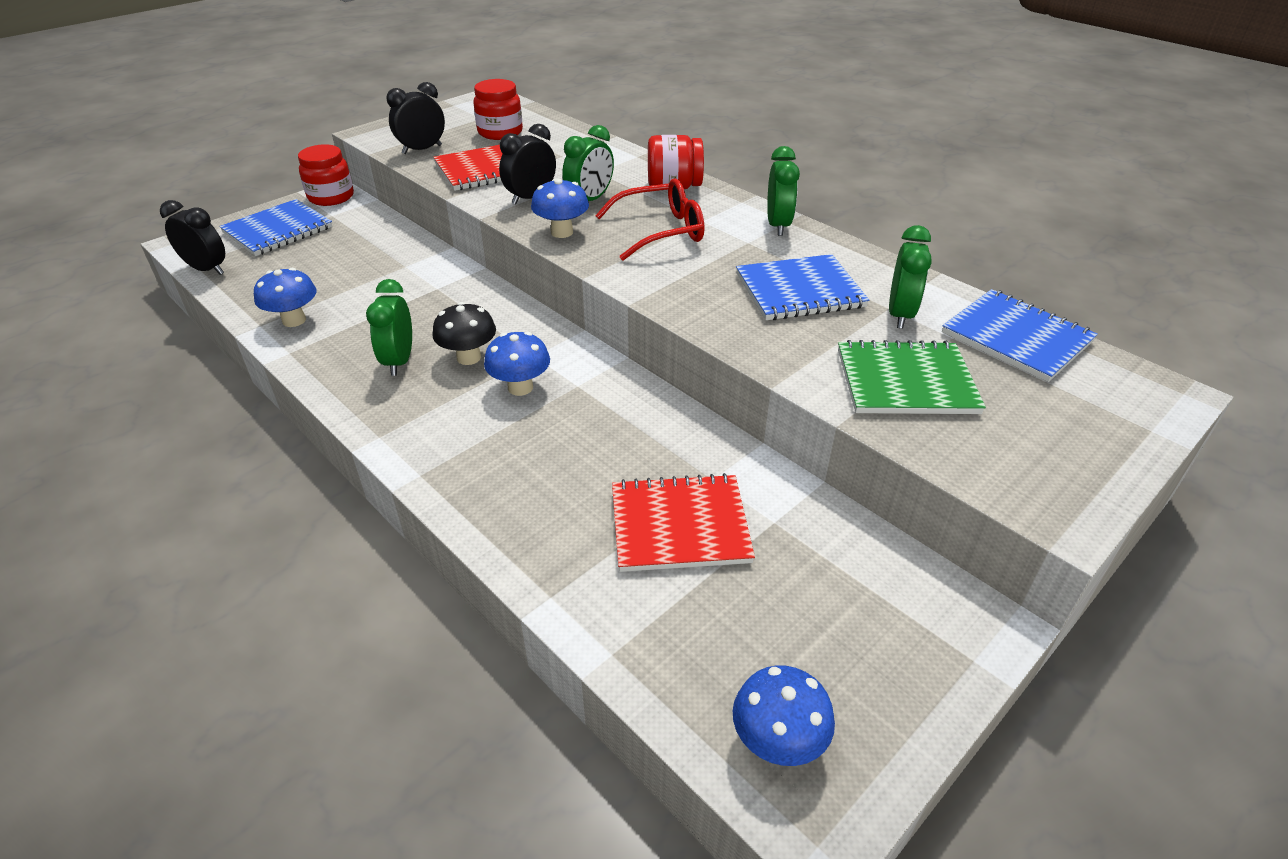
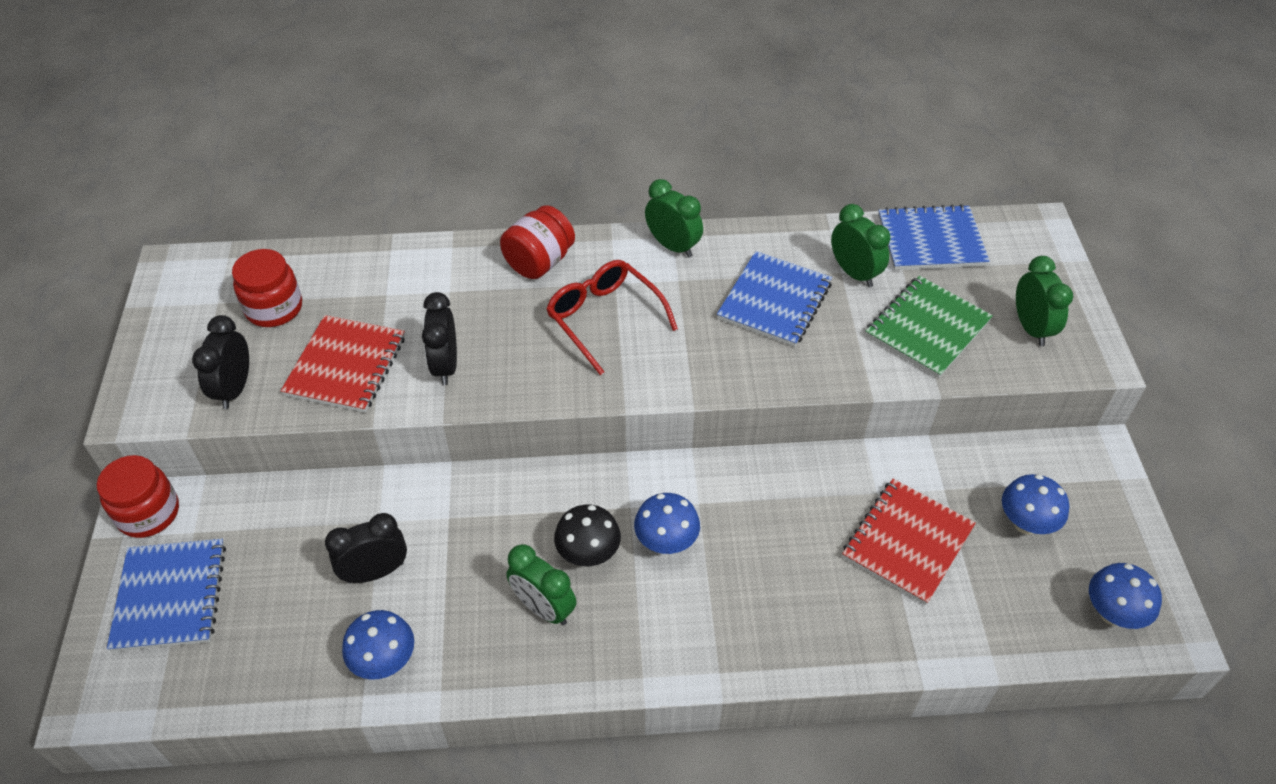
camera: 50 degrees left, 10 degrees up
(207, 269) = (185, 700): black clock -> black clock (375, 572)
(562, 232) = (535, 382): blue mushroom -> blue mushroom (1025, 523)
(590, 200) = (498, 329): green clock -> green clock (1031, 328)
(661, 231) = (604, 318): red glasses -> red glasses turned 60 degrees counterclockwise

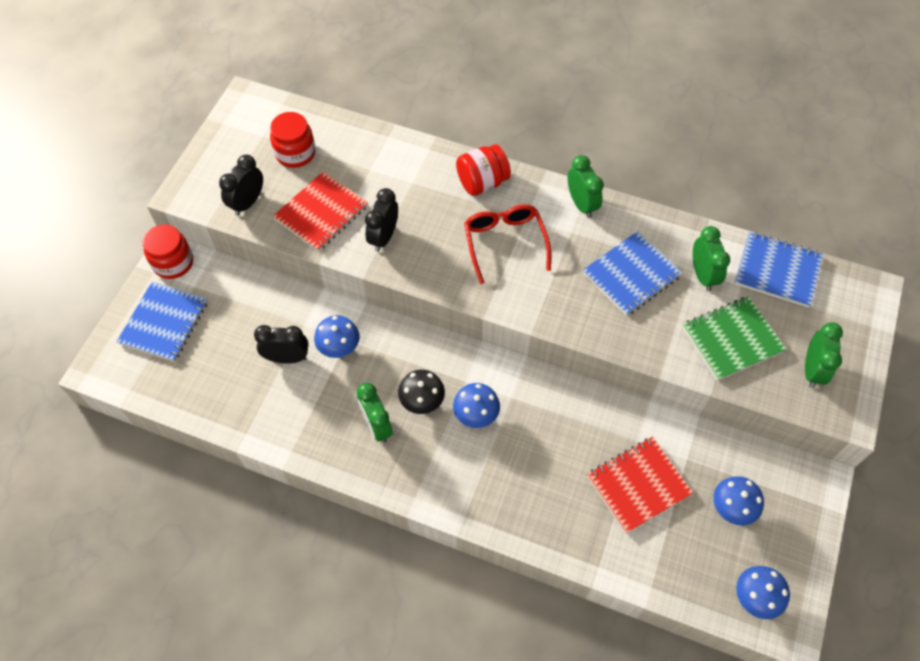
camera: 25 degrees right, 10 degrees up
(384, 661) = (267, 418): blue mushroom -> blue mushroom (339, 348)

